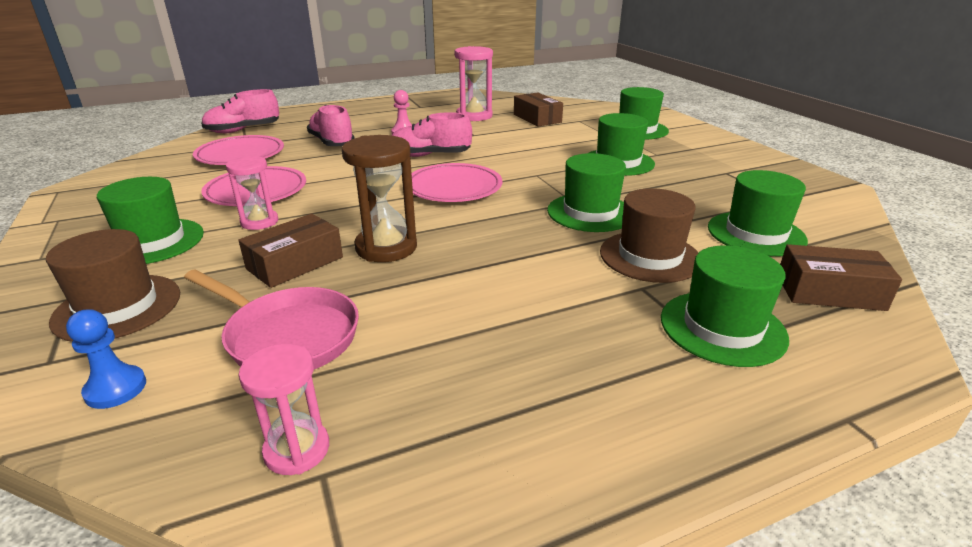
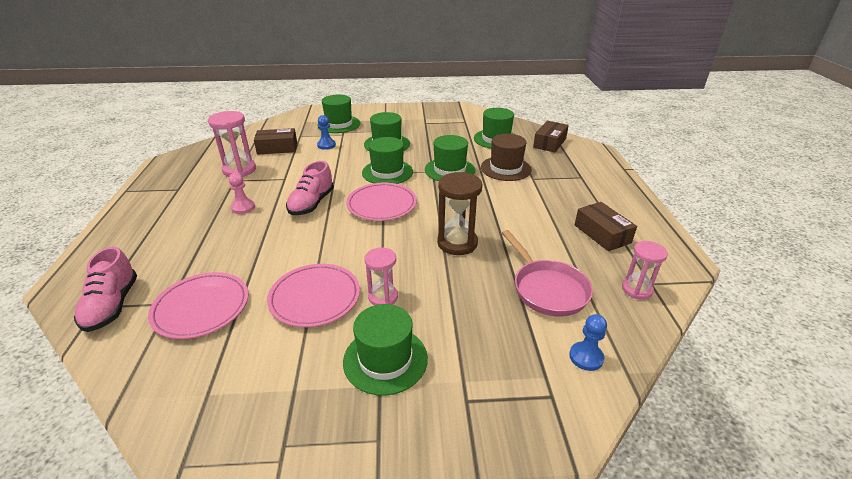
camera: 70 degrees left, 5 degrees up
(118, 307) = (491, 368): brown hat -> none
(287, 336) = (547, 289): pink pan -> pink pan turned 105 degrees clockwise
(295, 263) = (461, 282): brown box -> brown box (602, 234)
(332, 143) = (228, 247): pink shoe -> none
(572, 135) = (326, 145): none -> blue pawn
(722, 327) = (568, 171): green hat -> green hat (387, 172)

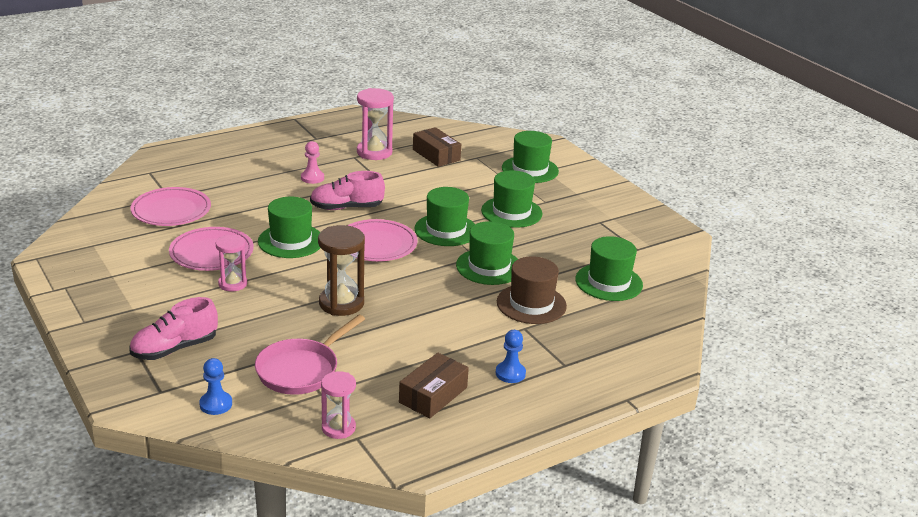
camera: 60 degrees right, 5 degrees down
(112, 305) = (153, 177): pink shoe -> pink shoe (174, 349)
(326, 145) = (470, 178): blue pawn -> blue pawn (510, 373)
(385, 359) = (160, 304): green hat -> green hat (291, 241)
(549, 143) = (644, 326): brown box -> none

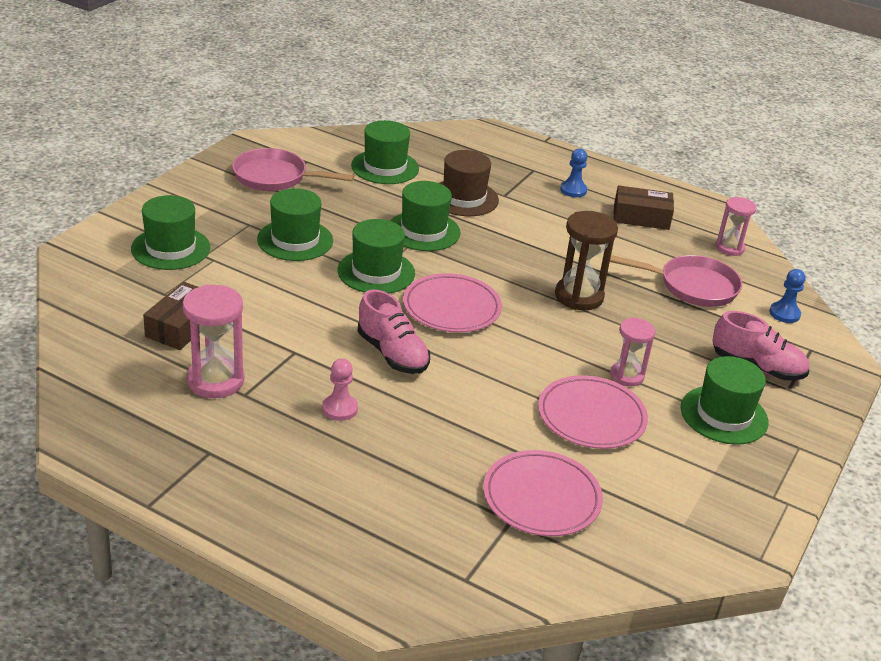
camera: 120 degrees left, 5 degrees up
(291, 241) = (506, 368): green hat -> green hat (724, 415)
(613, 228) = (275, 177): none -> pink pan

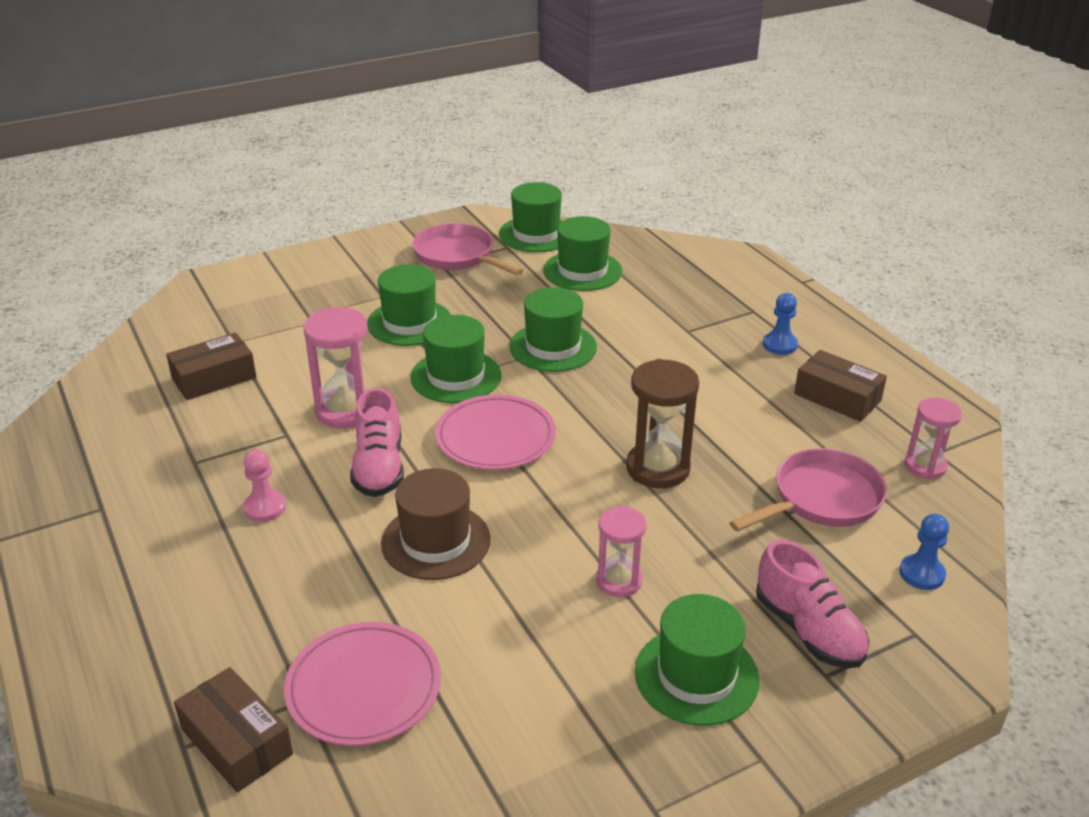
camera: 35 degrees right, 0 degrees up
(170, 248) = (286, 301): green hat -> green hat (536, 234)
(215, 380) = (184, 440): pink hourglass -> pink hourglass (345, 411)
(463, 198) = (636, 323): brown hat -> brown hat (436, 541)
(497, 561) = (237, 741): none -> brown box
(591, 416) = (523, 614): pink plate -> none
(692, 286) = (821, 499): pink pan -> pink pan turned 75 degrees counterclockwise

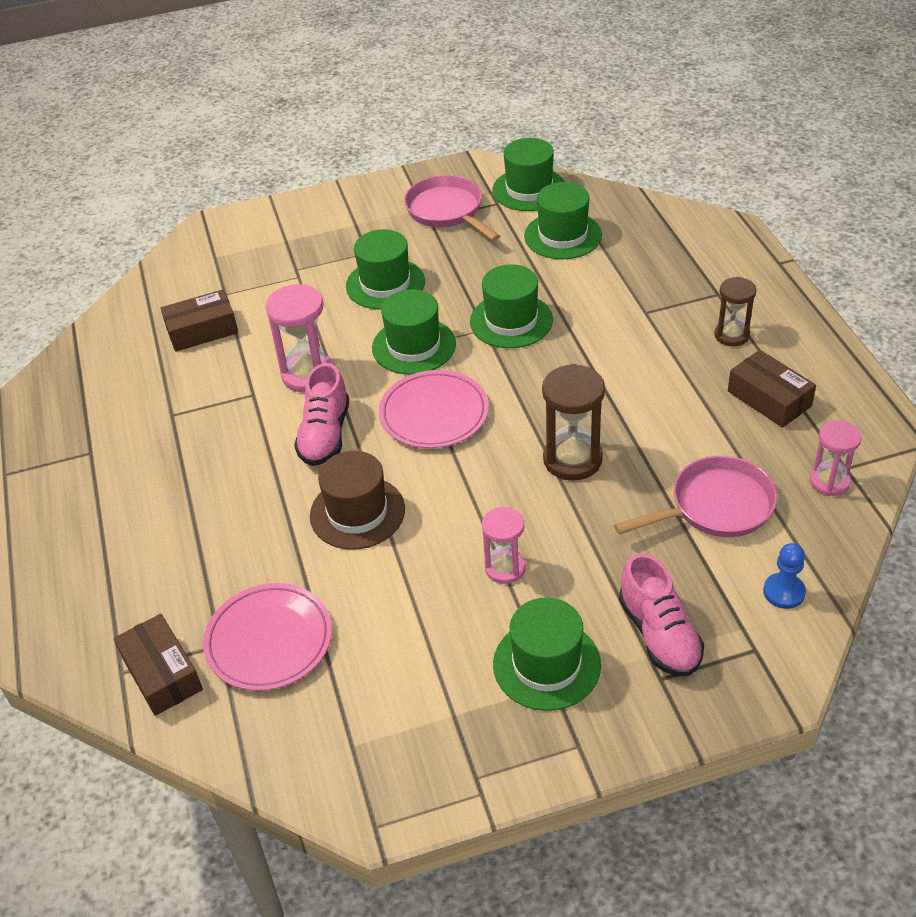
camera: 15 degrees right, 10 degrees up
(265, 507) = (221, 465): pink pawn -> none
(779, 345) = (731, 335): blue pawn -> brown hourglass

